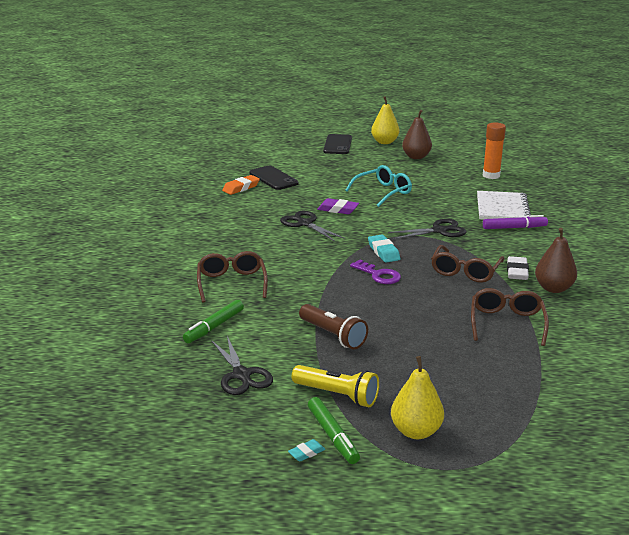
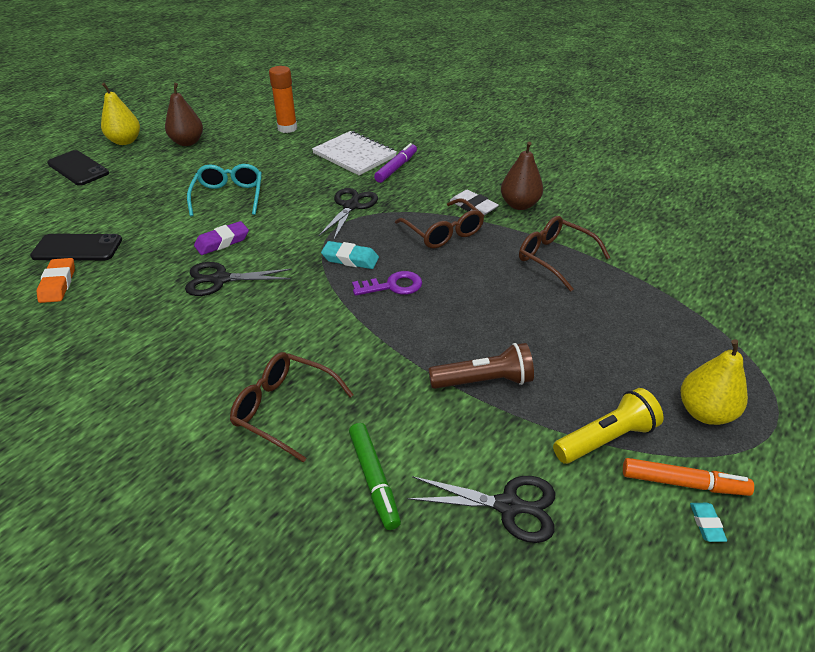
camera: 55 degrees left, 15 degrees up
(332, 436) = (683, 483): green marker -> orange marker

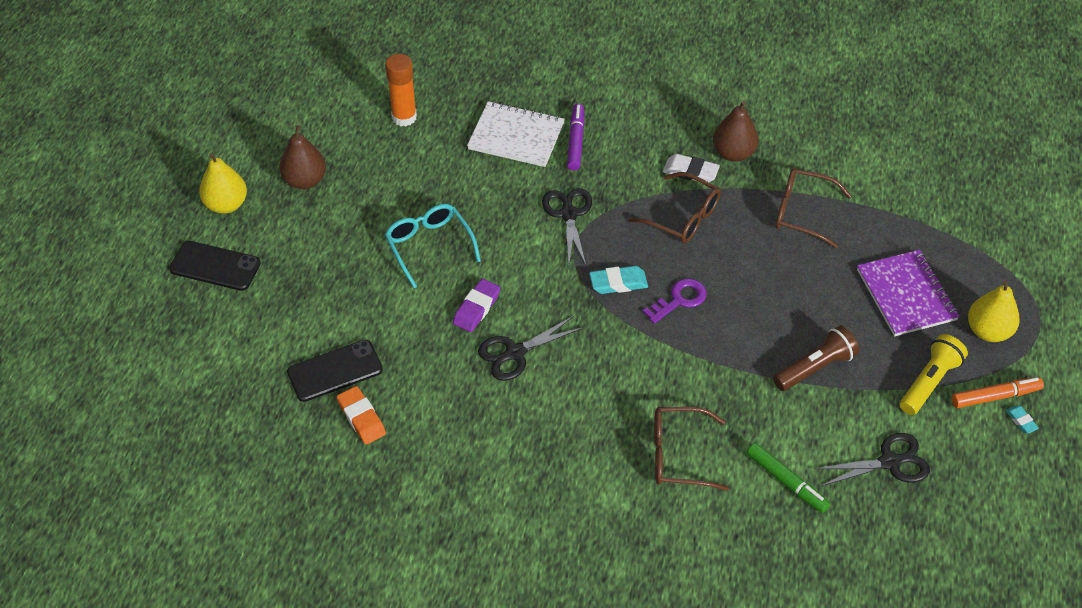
camera: 25 degrees left, 10 degrees up
(623, 350) = (906, 295): none -> purple notebook

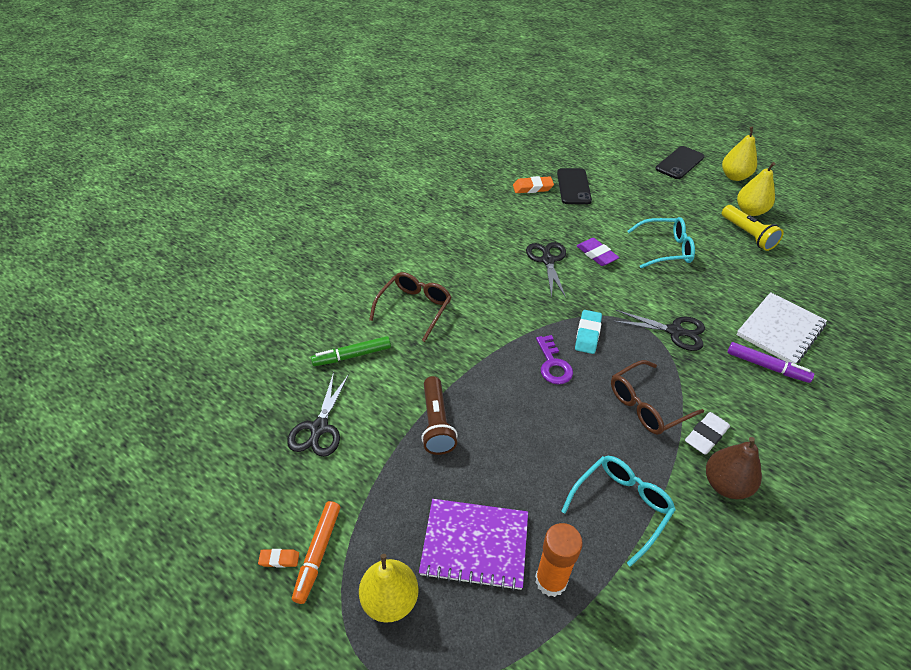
camera: 115 degrees right, 5 degrees down
(305, 180) = (750, 211): brown pear -> yellow pear
(404, 117) = (814, 273): orange glue stick -> orange glue stick (551, 580)
(802, 212) = (621, 506): brown glasses -> turquoise glasses
(929, 382) = (369, 504): yellow flashlight -> yellow flashlight (747, 235)
(1021, 421) = (279, 559): turquoise eraser -> orange eraser

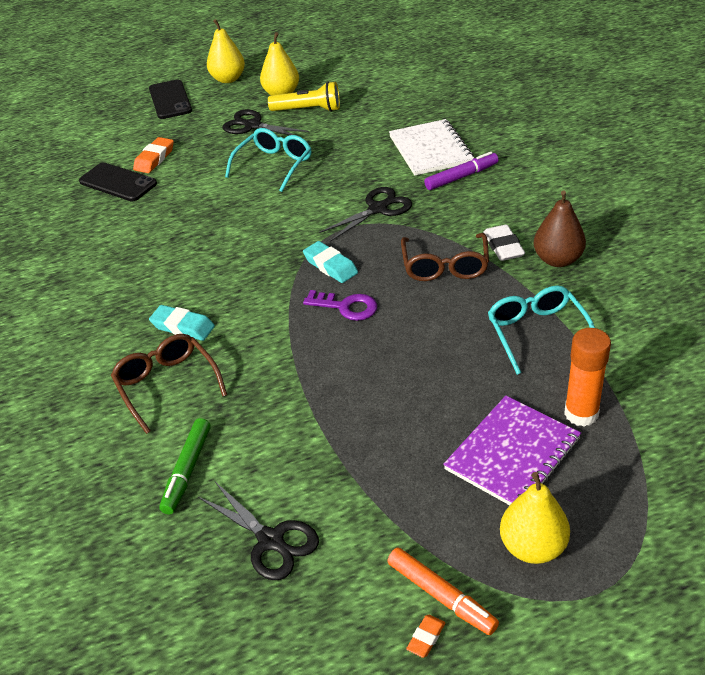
camera: 55 degrees left, 5 degrees down
(436, 423) = (347, 428): brown flashlight -> none
(469, 288) = (183, 327): none -> turquoise eraser
(532, 188) = (83, 212): orange eraser -> orange eraser (154, 159)
(547, 260) = (204, 249): black scissors -> black scissors (252, 125)
(596, 255) = (233, 212): purple eraser -> none

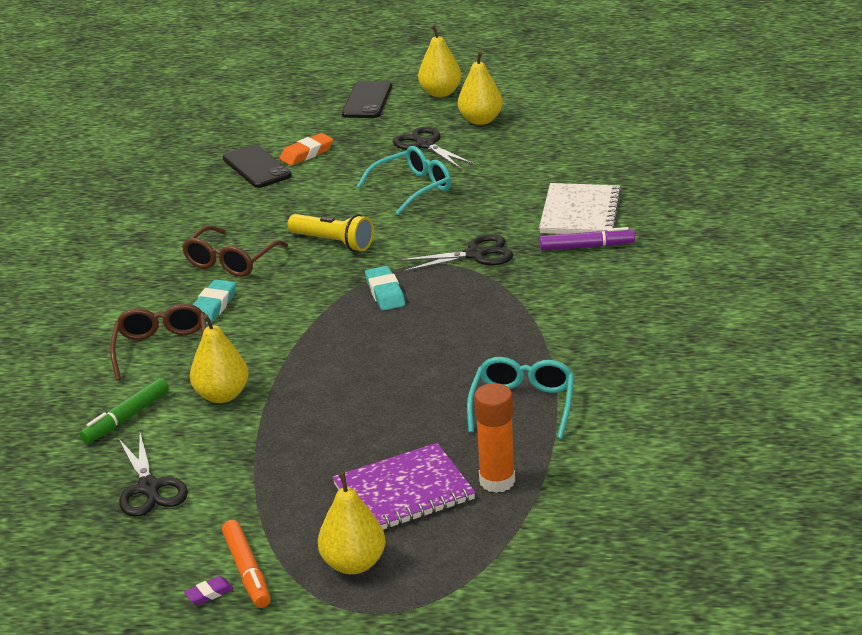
camera: 25 degrees right, 10 degrees down
(183, 327) = (213, 307): turquoise eraser -> turquoise eraser turned 60 degrees clockwise
(263, 414) = (222, 395): none -> yellow pear
(308, 110) = (493, 143): yellow flashlight -> yellow flashlight (333, 242)
(346, 307) = (368, 332): purple key -> none
(426, 638) = (209, 593): orange eraser -> purple eraser
(445, 266) = (491, 323): brown glasses -> brown glasses (231, 261)
(503, 247) = (565, 322): white eraser -> none
(557, 260) = (607, 348): brown pear -> none

